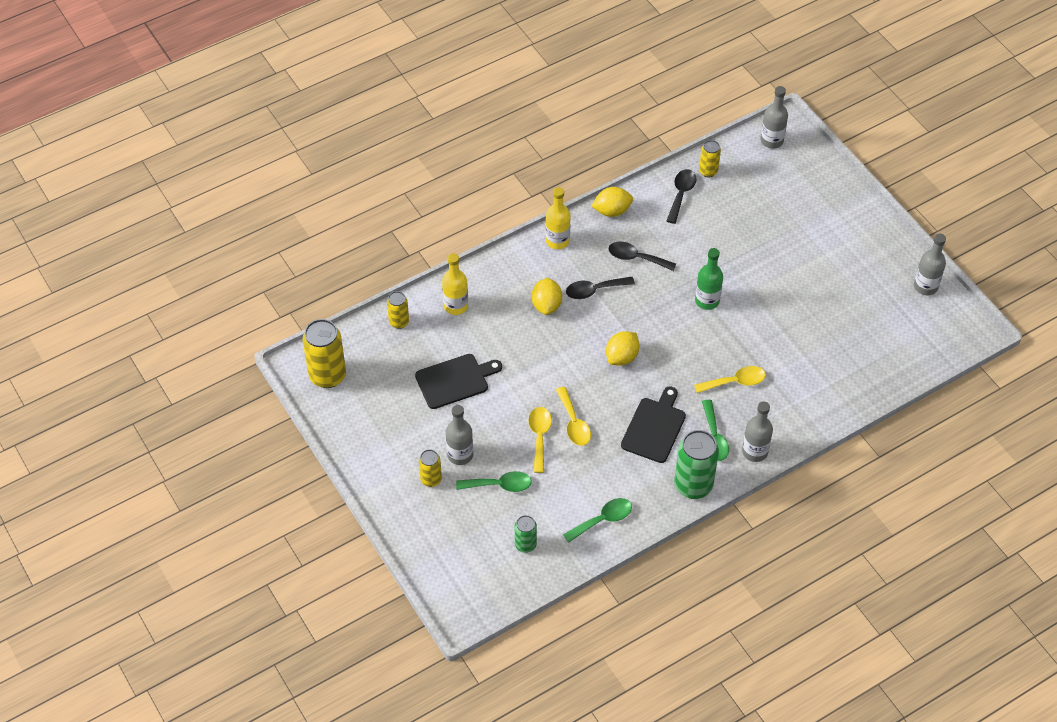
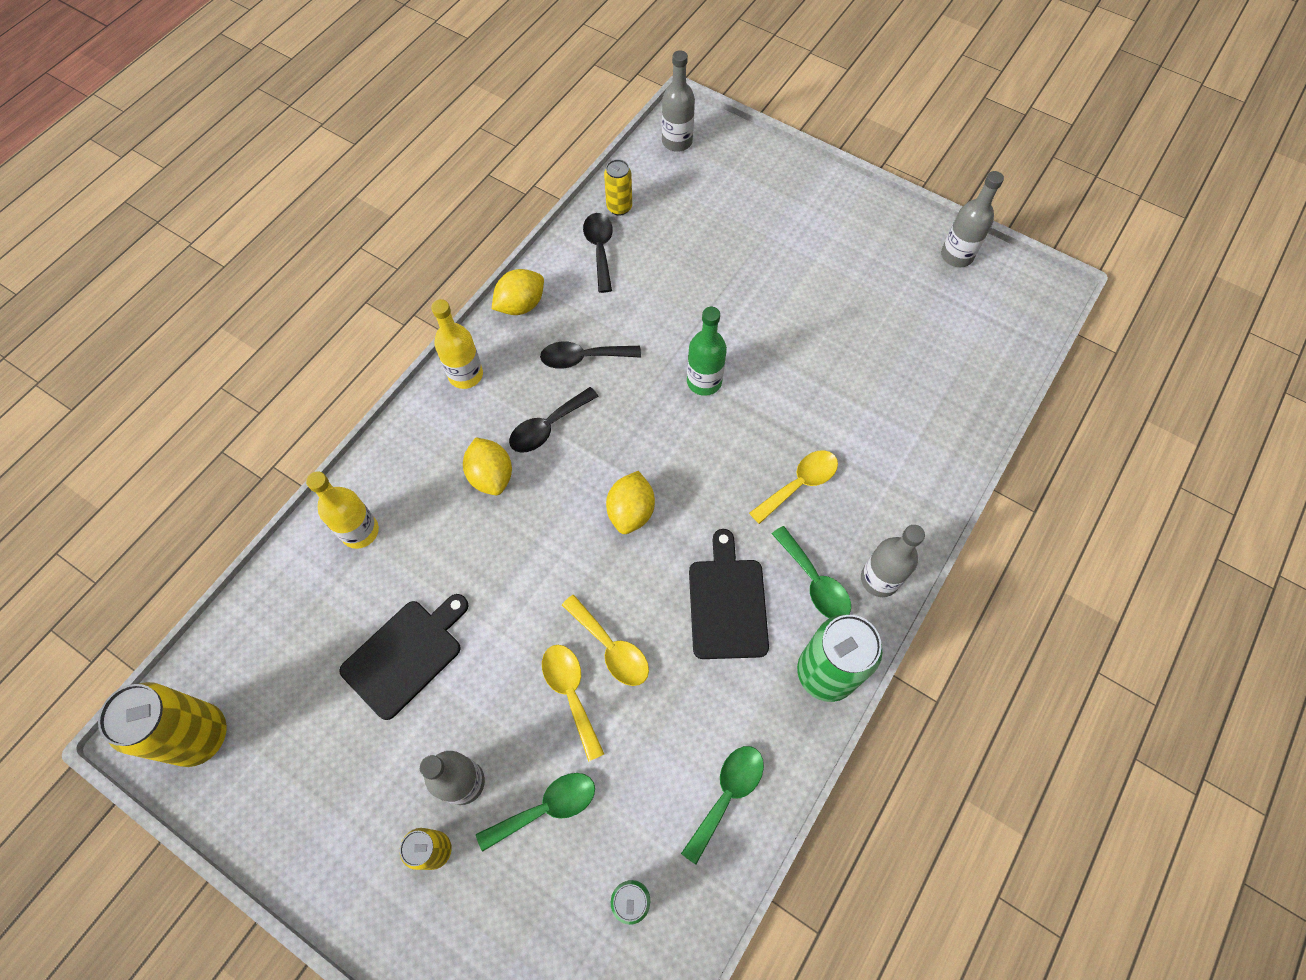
camera: 25 degrees left, 10 degrees up
(399, 322) = (283, 593): yellow can -> none

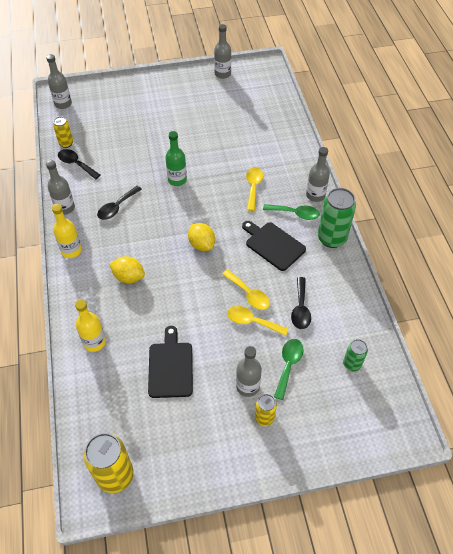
camera: 45 degrees left, 10 degrees down
(521, 305) = (65, 208): yellow lemon -> grey bottle
(548, 427) = (132, 242): black spoon -> black spoon (300, 309)
(611, 648) = (249, 294): yellow spoon -> yellow spoon turned 45 degrees clockwise
(727, 794) = (344, 303): green spoon -> none

